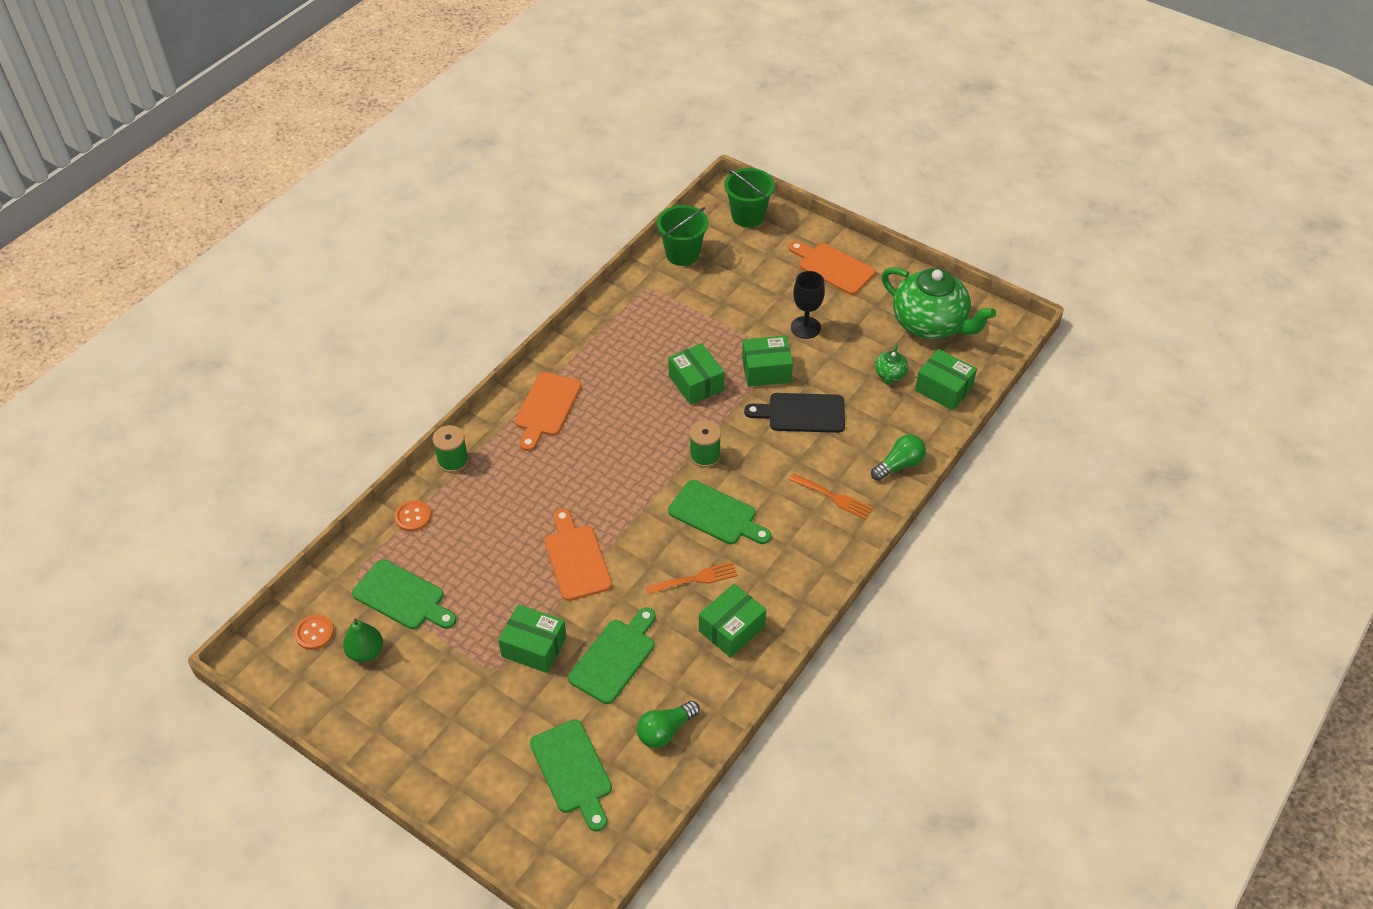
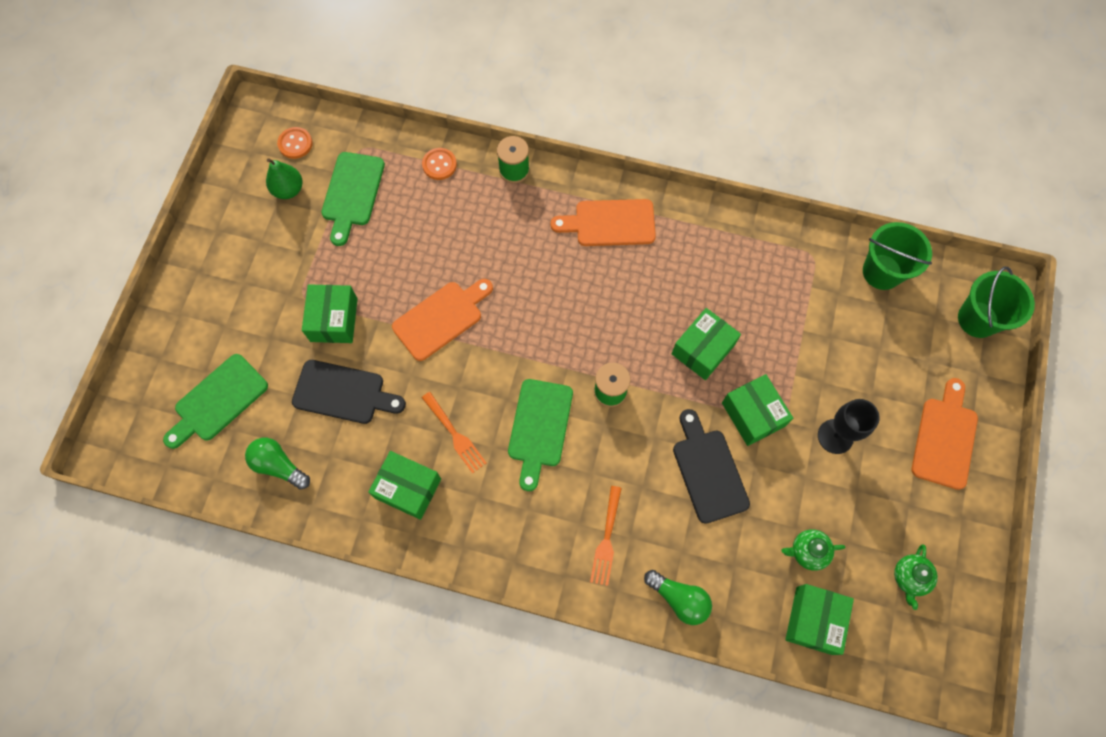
camera: 70 degrees right, 20 degrees up
(615, 658) = (343, 393): green cutting board -> black cutting board
(930, 324) = (909, 577): green teapot -> green teapot, size x0.42

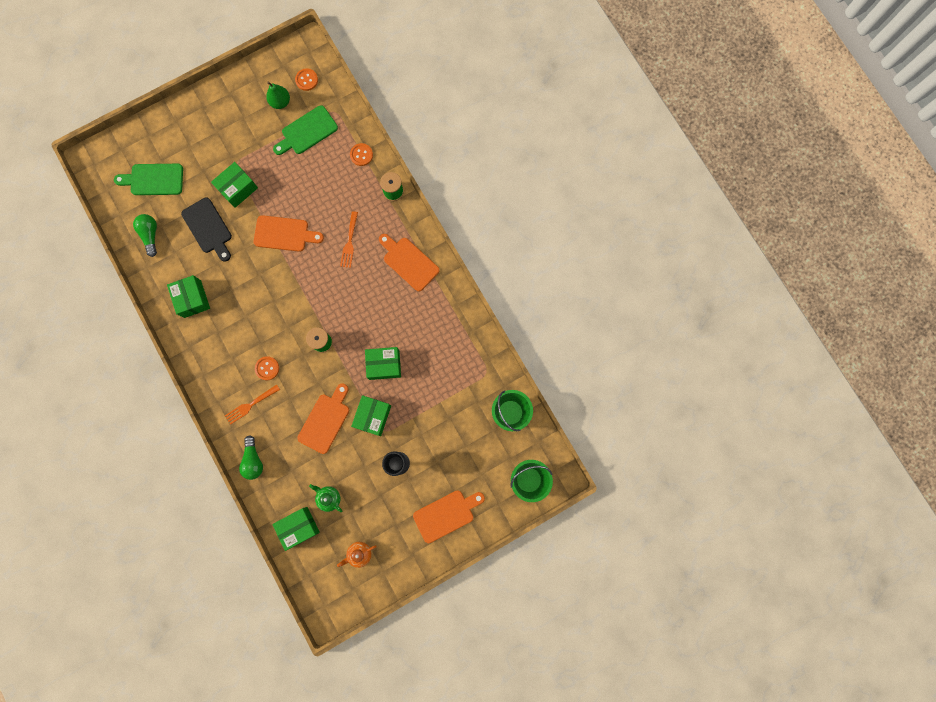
camera: 45 degrees right, 10 degrees up
(455, 435) = (235, 294): orange fork -> orange fork (349, 242)
(539, 427) = (274, 327): green cutting board -> none
(580, 479) = (267, 368): none -> orange button
(708, 471) = (325, 420): black cutting board -> orange cutting board
(909, 577) = (359, 553): green teapot -> orange teapot

